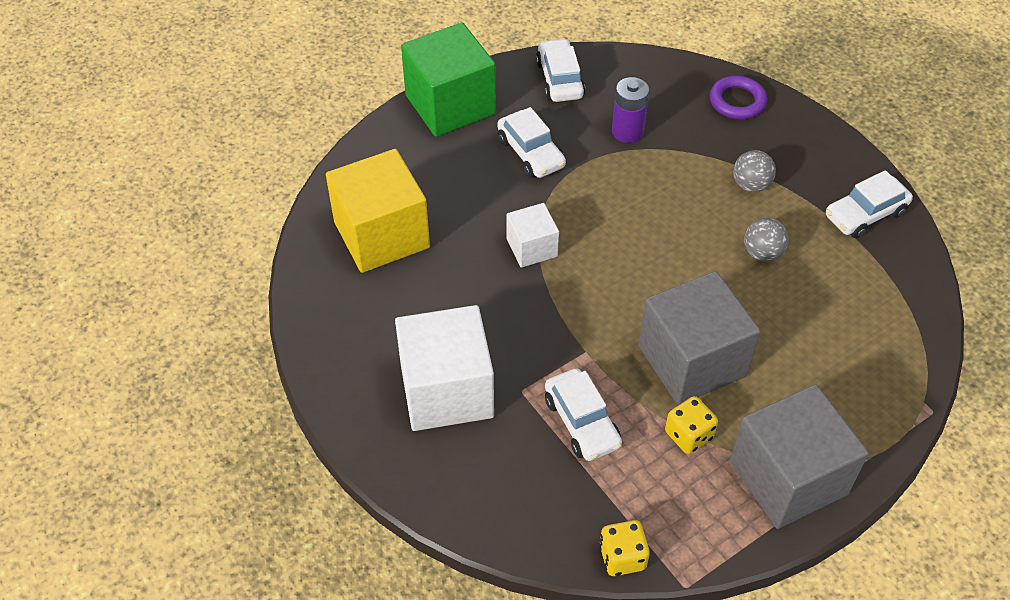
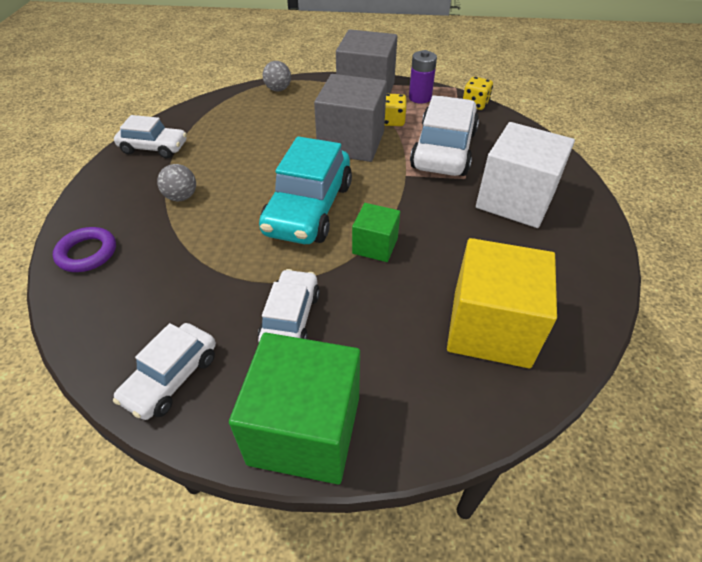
camera: 140 degrees left, 5 degrees down
(531, 248) = (375, 245): white cube -> green cube
(582, 422) = (443, 150): white car -> white car, size x1.70
(627, 131) = (195, 284): purple battery -> purple battery (420, 98)
(629, 247) = (309, 208): none -> turquoise car
(762, 253) = (238, 162): grey ball -> grey ball (278, 89)

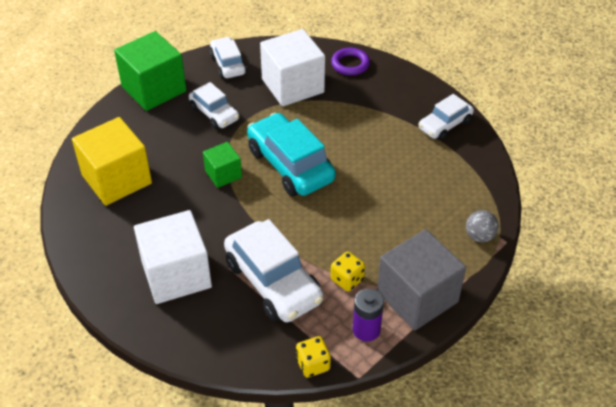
camera: 130 degrees right, 0 degrees up
(171, 279) = (293, 86): none -> white cube
(181, 197) = (366, 116): grey ball -> none
(351, 142) = (342, 232): grey cube -> none

